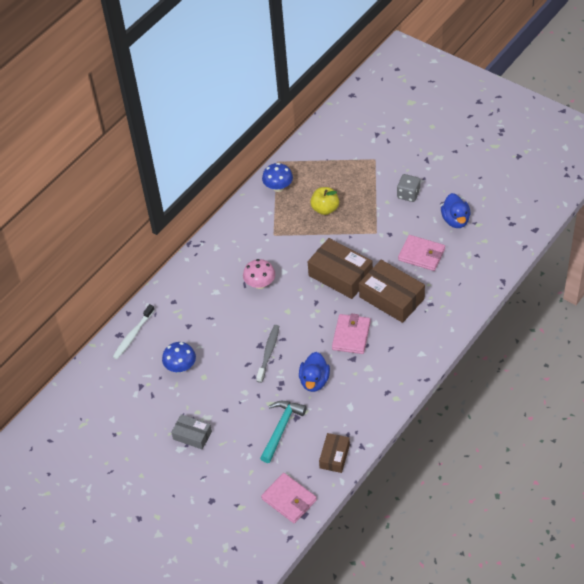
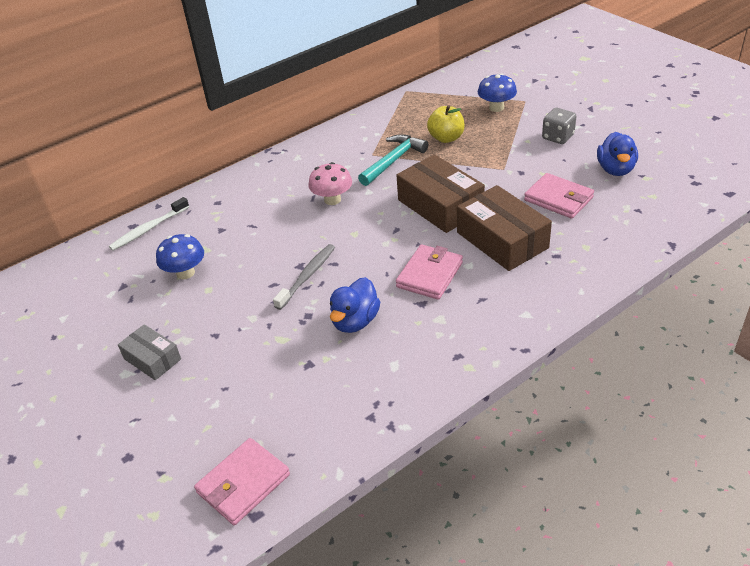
camera: 15 degrees right, 10 degrees down
(278, 187) = (397, 112): blue mushroom -> blue mushroom (496, 107)
(281, 428) = (280, 375): turquoise hammer -> turquoise hammer (393, 161)
(289, 499) = (243, 484): pink wallet -> pink wallet turned 75 degrees clockwise
(334, 456) = (342, 432): brown box -> none

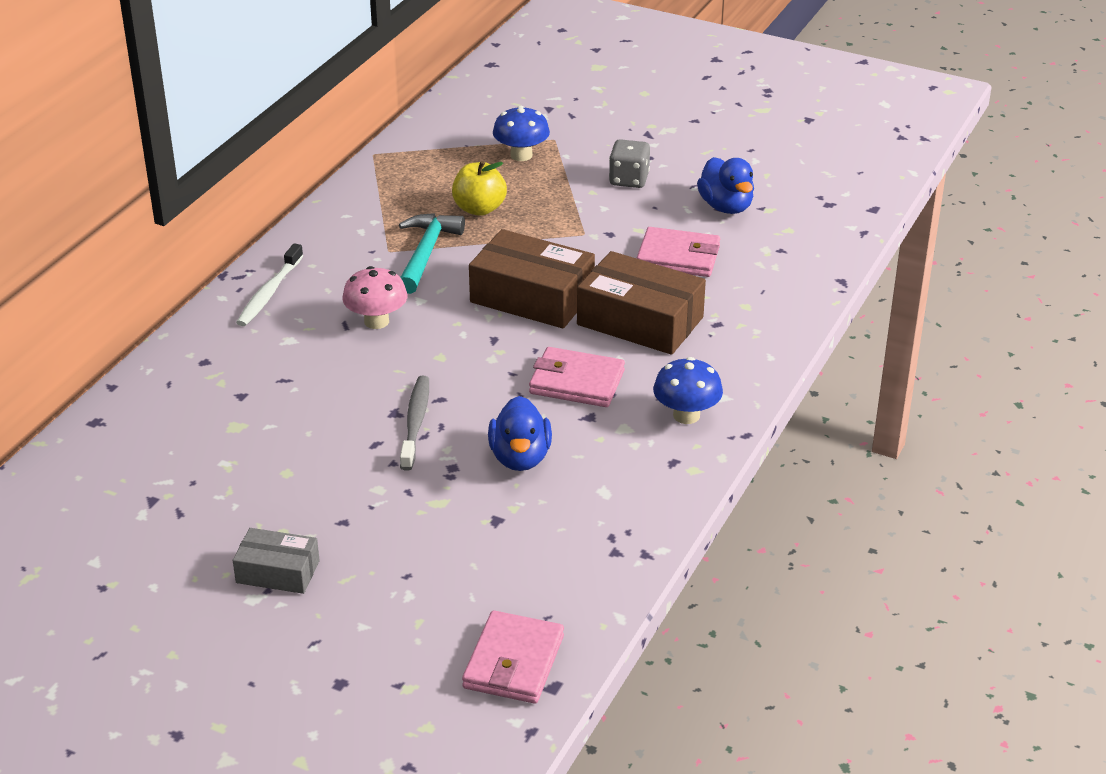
camera: 30 degrees left, 5 degrees down
(148, 229) = (126, 420): white toothbrush -> white toothbrush (269, 293)
(185, 273) = (235, 461): blue mushroom -> blue mushroom (686, 415)
(429, 275) = (576, 382): pink wallet -> pink wallet turned 75 degrees counterclockwise

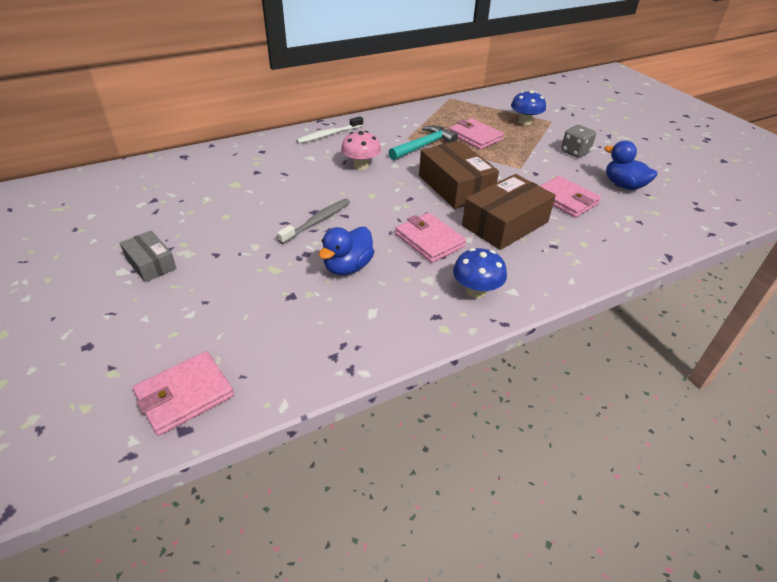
camera: 35 degrees right, 5 degrees up
(479, 209) = (475, 137): yellow apple -> pink wallet
(640, 321) = (505, 224): brown box -> brown box turned 75 degrees clockwise
(726, 207) = (623, 185): blue duck -> blue duck turned 120 degrees clockwise

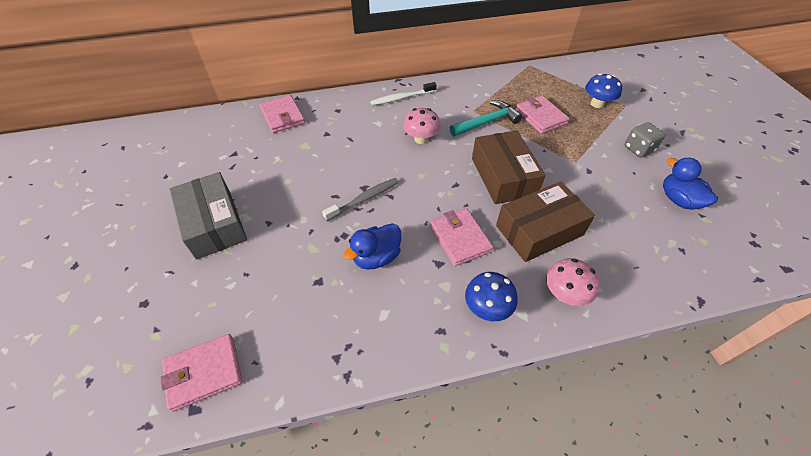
camera: 15 degrees right, 10 degrees up
(151, 263) = (214, 224): grey box -> grey box, size x1.76
(546, 269) = (565, 294): none -> pink mushroom
(565, 200) = (610, 209): pink wallet -> pink wallet (283, 116)

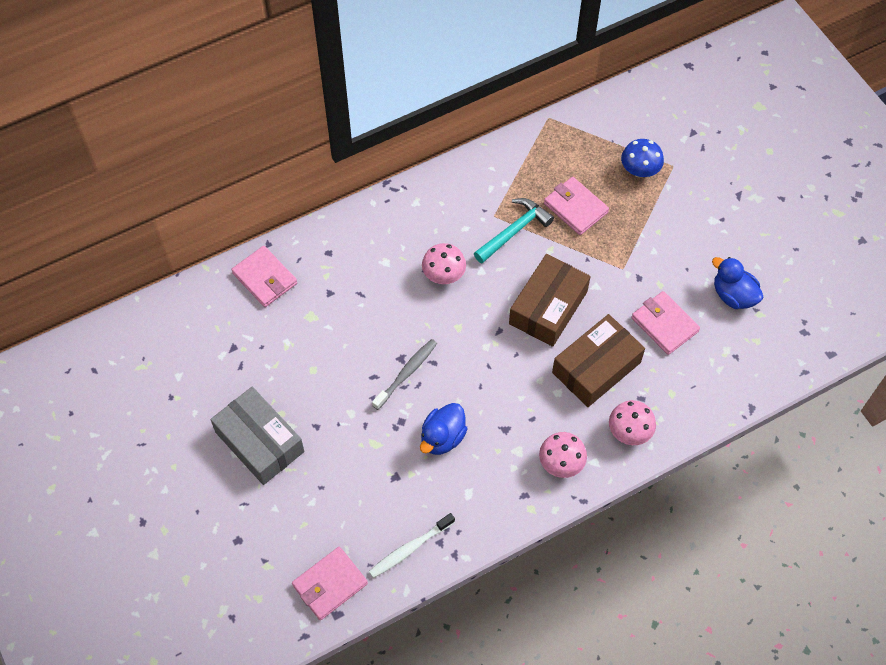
camera: 15 degrees left, 10 degrees up
(401, 98) = (401, 214): white toothbrush -> white toothbrush (410, 549)
(460, 238) = (519, 396): pink wallet -> pink wallet (664, 324)
(487, 308) = (561, 463): blue mushroom -> pink mushroom
(503, 176) = (548, 307): brown box -> brown box turned 60 degrees clockwise
(638, 149) = (690, 233): grey dice -> none

